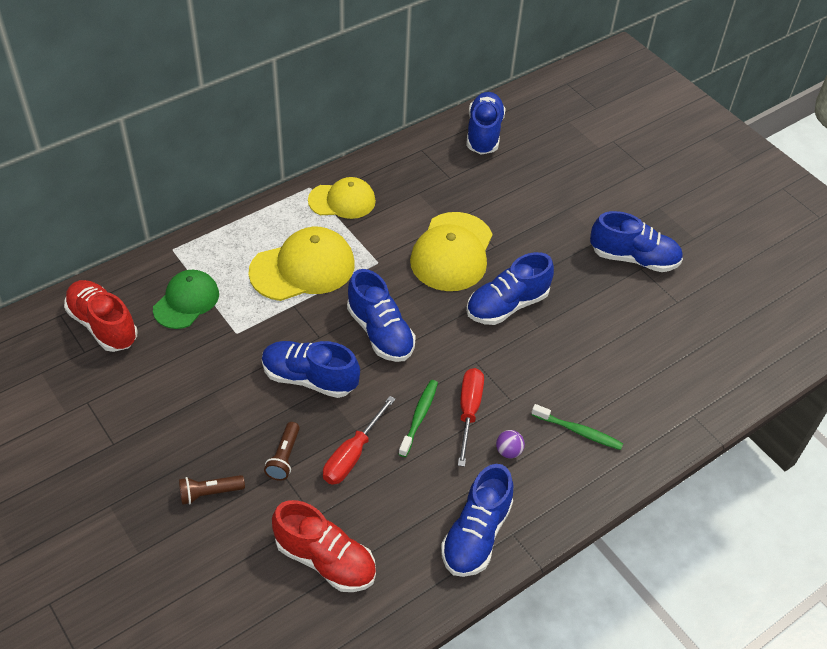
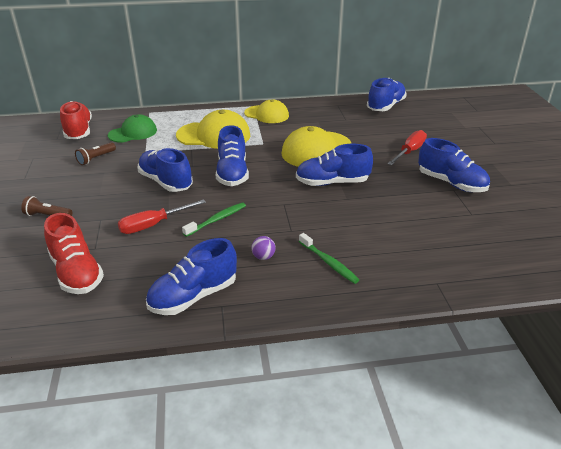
camera: 30 degrees right, 15 degrees down
(284, 457) = (110, 213): brown flashlight -> brown flashlight (96, 158)
(468, 412) = (254, 227): red screwdriver -> red screwdriver (409, 152)

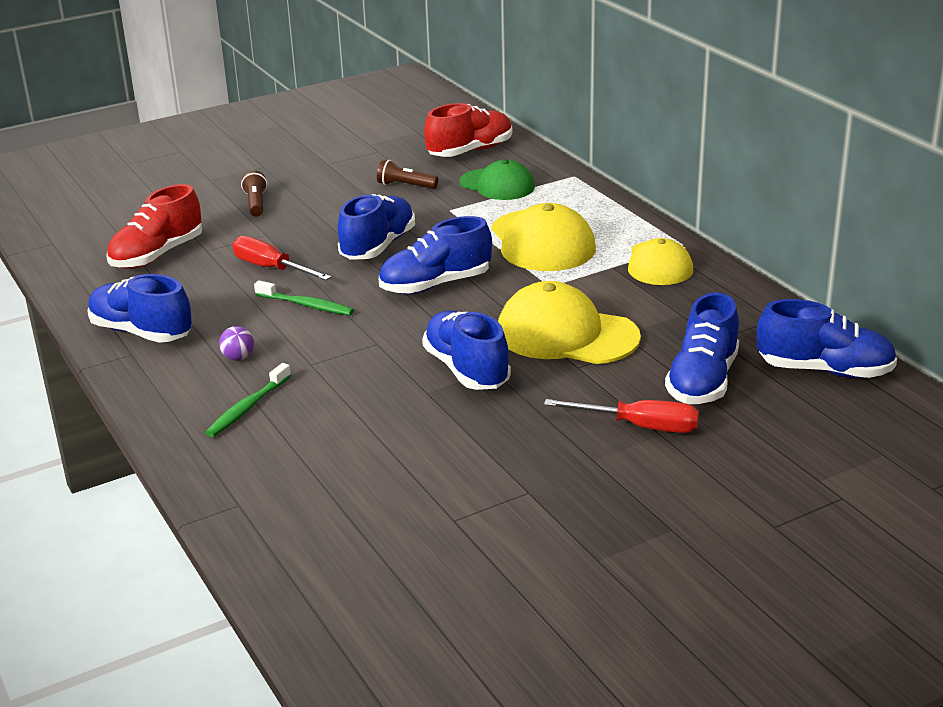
camera: 70 degrees right, 5 degrees down
(451, 183) = (550, 487): blue shoe -> blue shoe (702, 381)

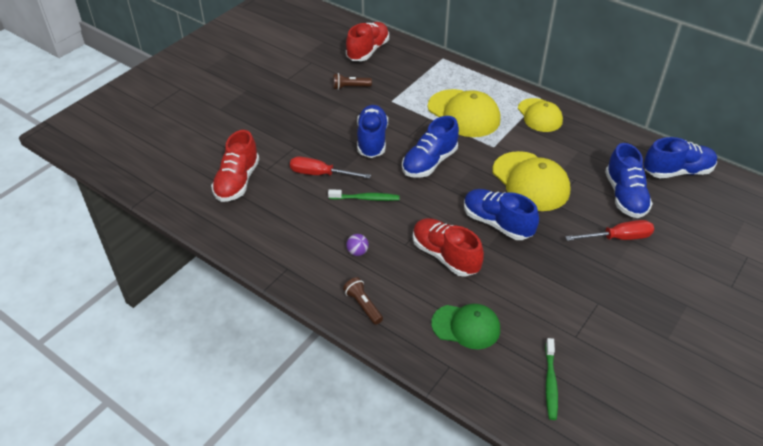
camera: 25 degrees left, 15 degrees up
(141, 332) = (279, 249): blue shoe -> none
(248, 407) = (395, 289): green toothbrush -> green toothbrush (550, 382)
(256, 204) = (267, 123): brown flashlight -> brown flashlight (363, 305)
(354, 388) = (445, 256): none -> red shoe
(497, 185) = (404, 75): green cap -> green cap (466, 326)
(566, 334) = (530, 181): yellow cap -> yellow cap turned 120 degrees counterclockwise

